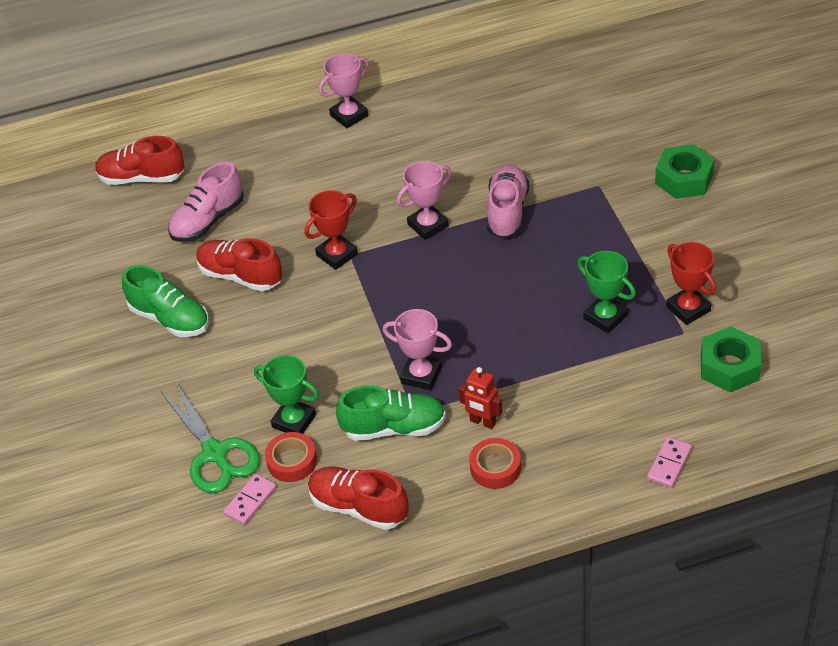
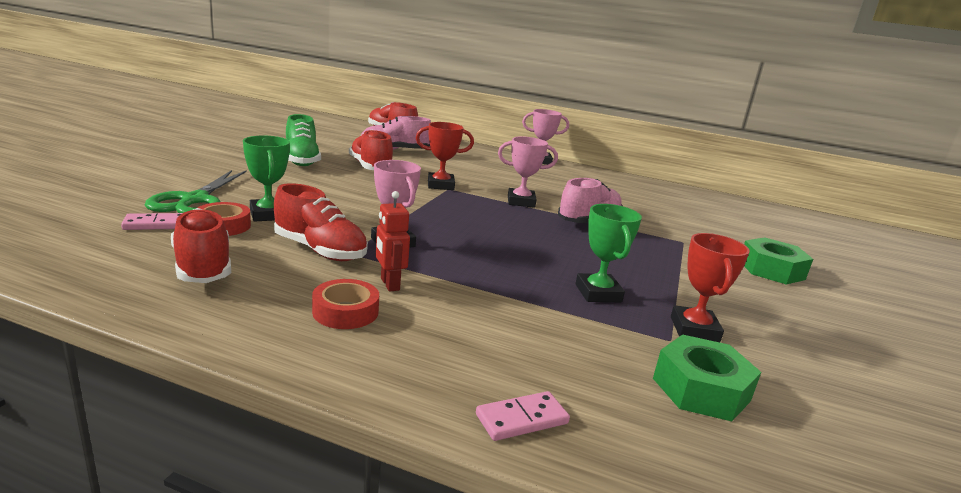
camera: 30 degrees right, 25 degrees down
(394, 428) = (320, 250): green shoe -> red shoe

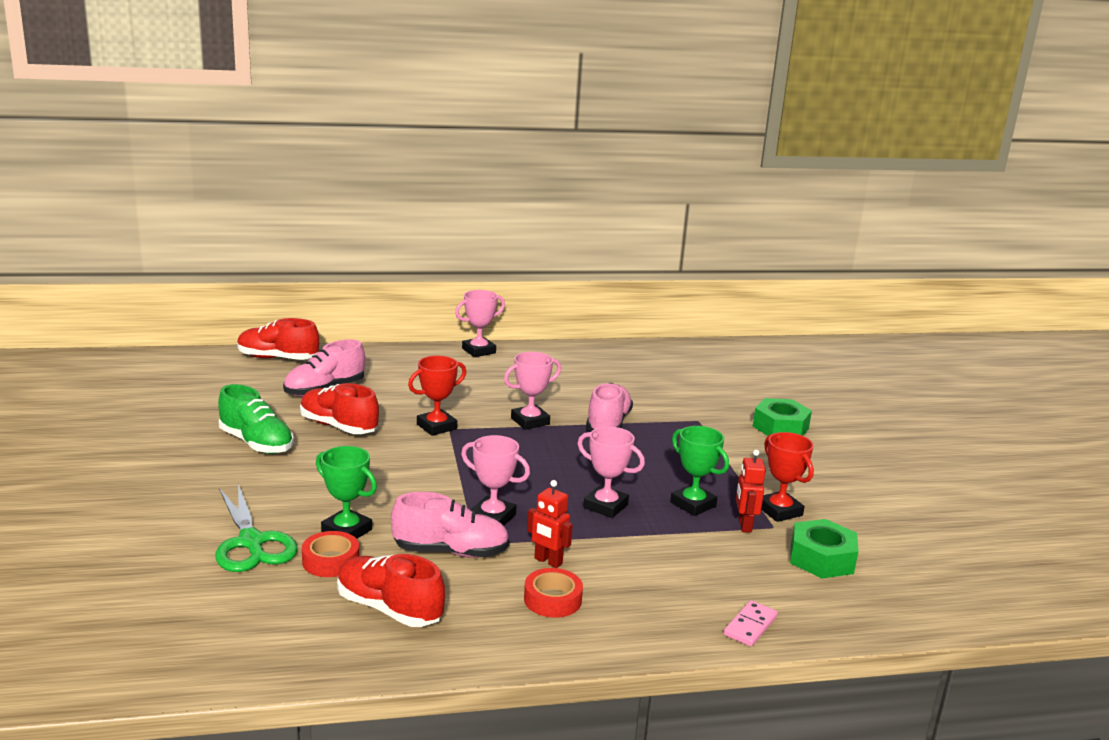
camera: 30 degrees left, 0 degrees up
(156, 224) = (271, 585): pink domino -> none
(320, 250) = (450, 551): red shoe -> pink shoe
(505, 267) = (605, 506): none -> pink trophy
(635, 327) = (744, 525): none -> red robot

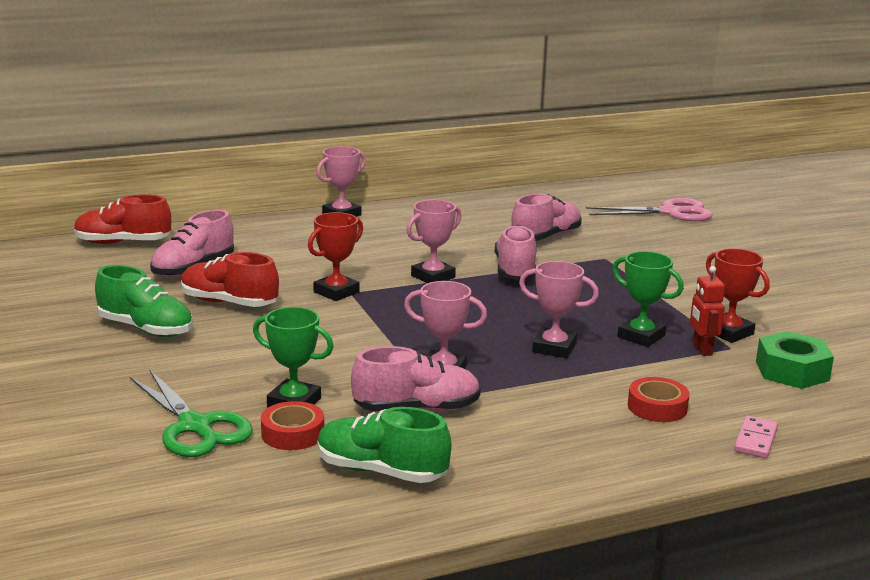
camera: 10 degrees left, 0 degrees up
(389, 609) = (381, 471): red shoe -> green shoe
(548, 561) = (523, 406): red robot -> none
(552, 599) = (547, 441): red tape -> red tape (657, 407)
(653, 393) = (545, 237): none -> pink shoe
(780, 427) = (690, 256): green nut -> none
(784, 380) = (670, 212): none -> pink scissors

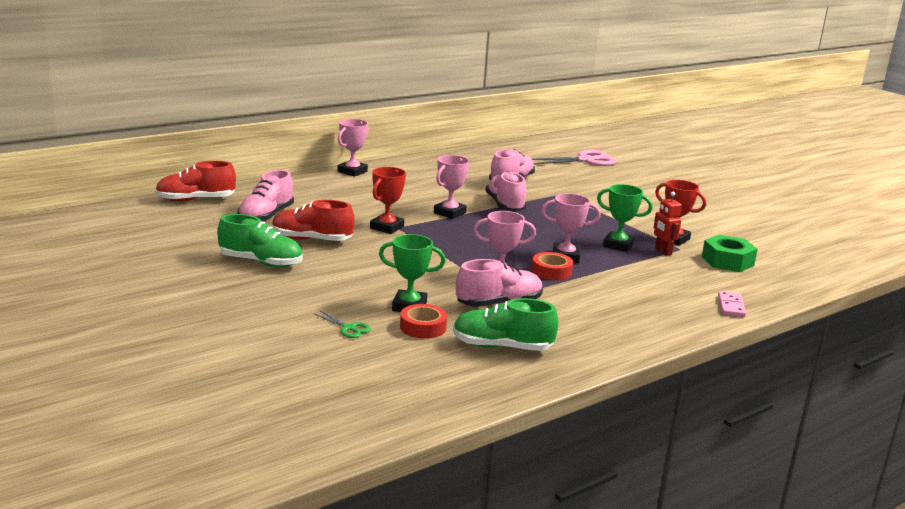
camera: 15 degrees left, 0 degrees up
(195, 427) = (349, 328): green scissors -> green scissors, size x0.47
(657, 407) = (657, 290): red tape -> red tape (551, 271)

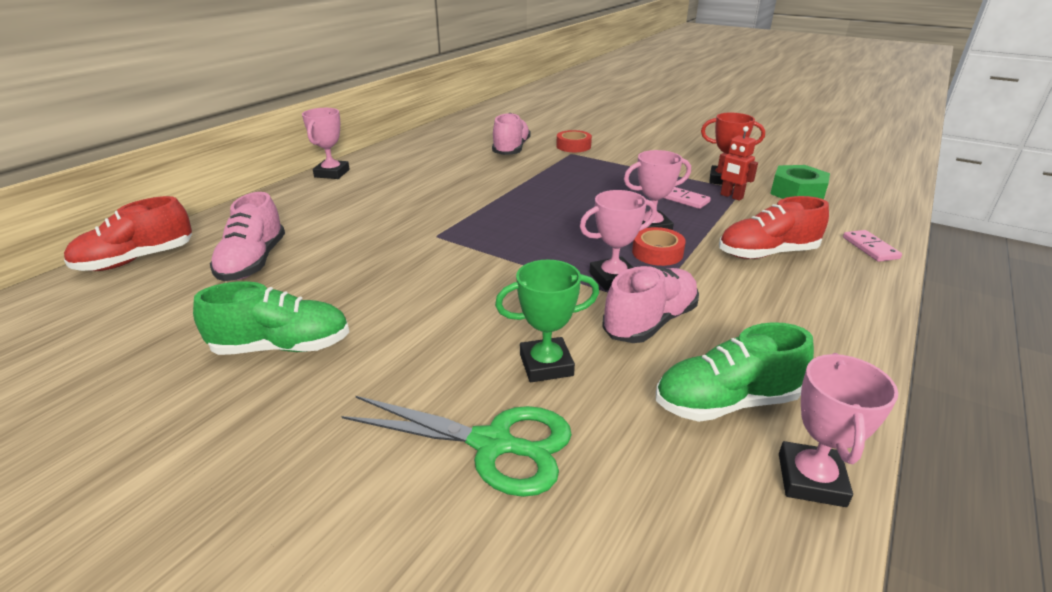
camera: 20 degrees left, 10 degrees up
(311, 240) = (337, 284): red shoe -> red shoe (767, 253)
(349, 328) = (494, 444): green scissors -> green scissors, size x2.14
(387, 227) = (423, 239): red trophy -> none
(423, 327) = (595, 401): red tape -> red tape (573, 146)
(449, 213) = (480, 201): pink trophy -> pink trophy (811, 479)
(505, 206) = (530, 179): pink shoe -> none
(586, 160) = (558, 114): pink scissors -> none
(618, 245) = (684, 199): green trophy -> pink domino

